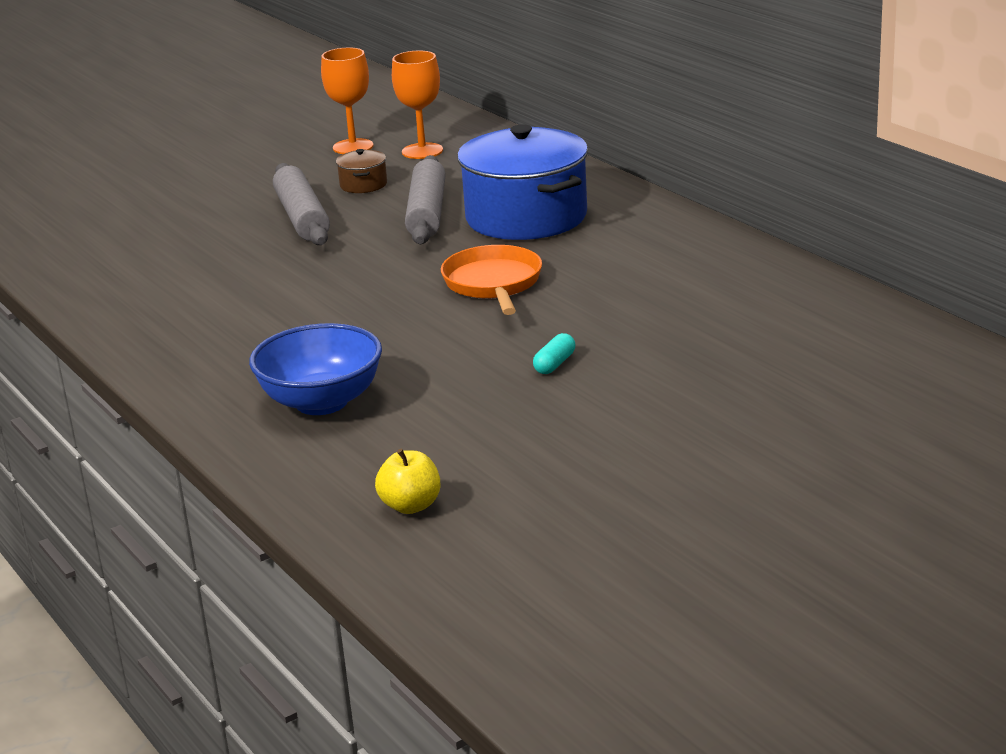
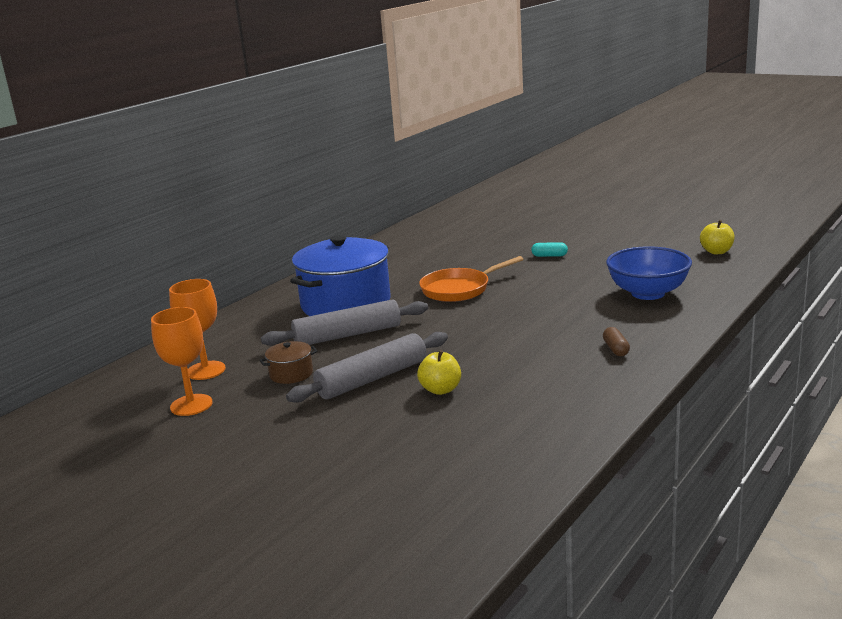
camera: 110 degrees left, 5 degrees down
(196, 343) = (615, 349): none -> brown capsule
(235, 244) = (441, 390): none -> yellow apple

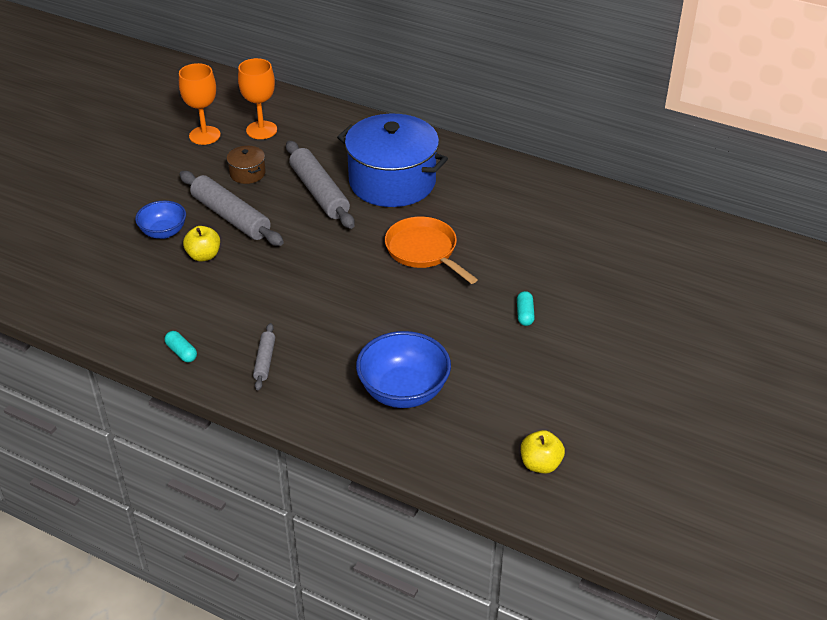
camera: 80 degrees right, 20 degrees up
(388, 417) = (163, 232): none -> blue bowl
(607, 391) = (181, 352): none -> turquoise capsule
(615, 349) = (264, 361): brown capsule -> grey rolling pin

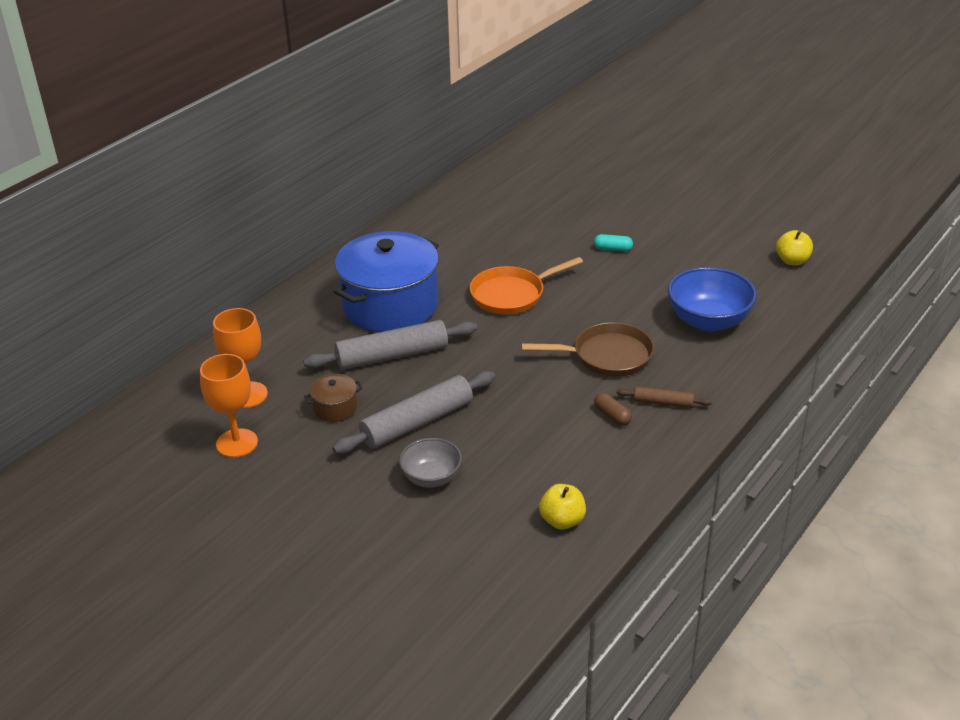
camera: 80 degrees left, 5 degrees down
(163, 232) = (431, 478): blue bowl -> grey bowl
(181, 352) = (646, 461): turquoise capsule -> none
(204, 255) = (484, 444): yellow apple -> yellow apple (562, 520)
(244, 328) = (612, 416): none -> brown capsule
(264, 361) = (663, 403): grey rolling pin -> brown rolling pin
(333, 320) = (607, 356): none -> brown pan

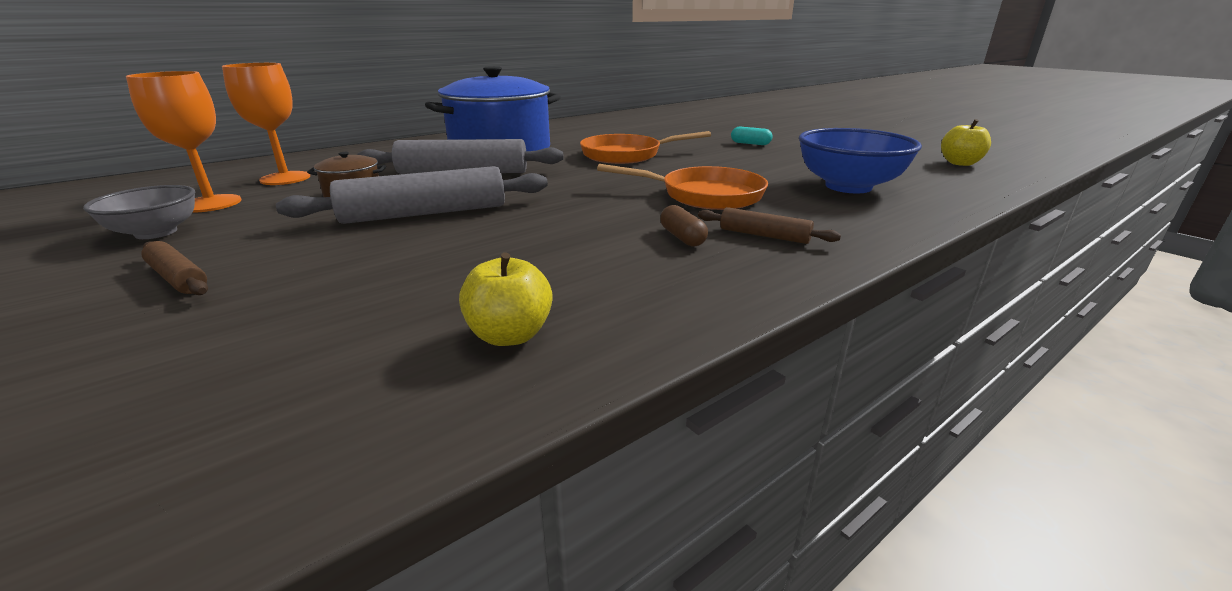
camera: 15 degrees right, 10 degrees down
(332, 521) = (178, 278): none -> brown rolling pin
(431, 478) = (374, 257): grey bowl -> grey bowl (156, 232)
(607, 356) = (705, 195): brown pan -> orange pan

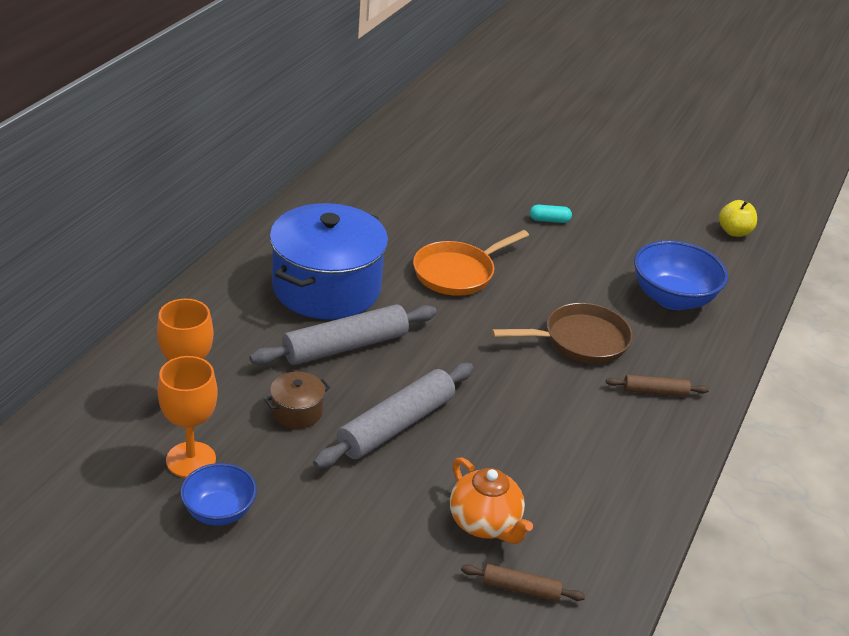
camera: 30 degrees left, 10 degrees up
(156, 232) = (219, 511): grey bowl -> blue bowl
(178, 278) = (331, 552): brown rolling pin -> brown rolling pin (521, 588)
(386, 293) = (485, 523): none -> orange teapot
(510, 335) = (591, 534): yellow apple -> none
(682, 237) = (607, 408): brown capsule -> none
(705, 195) = (580, 340): orange pan -> brown pan

